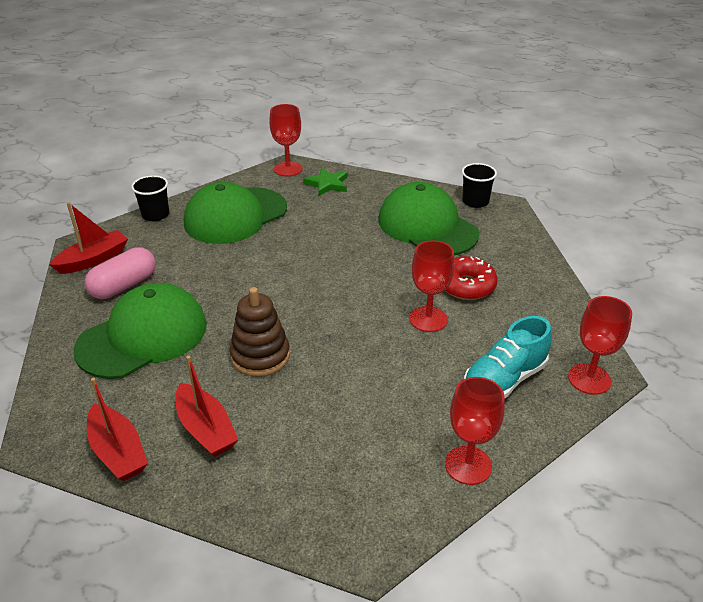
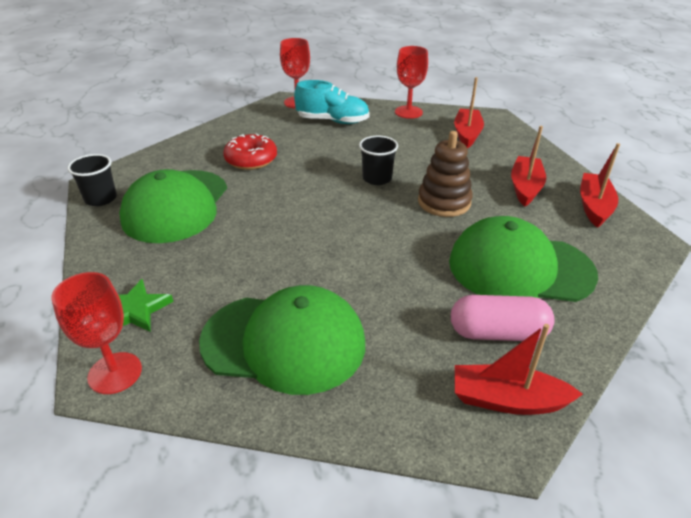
camera: 130 degrees left, 0 degrees up
(155, 215) = (364, 425): black cup -> black cup (377, 178)
(352, 476) = (467, 134): none -> red boat
(428, 319) = (310, 159): red goblet -> none

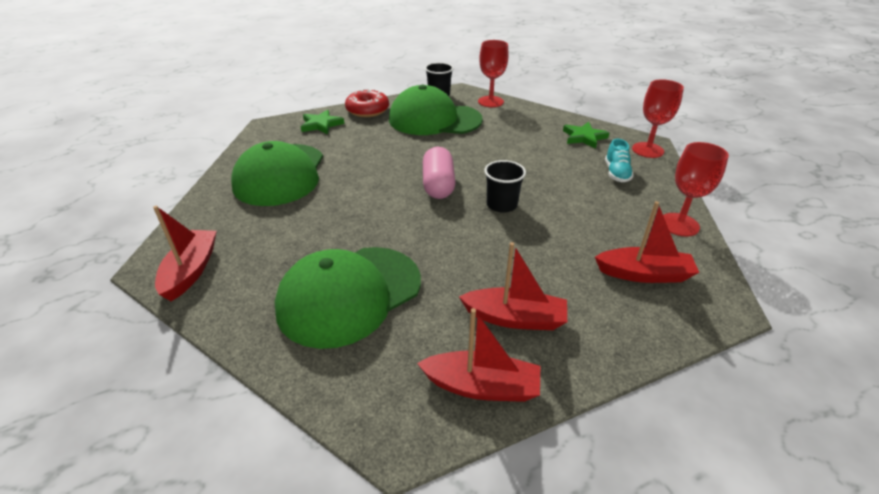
camera: 85 degrees right, 0 degrees up
(115, 373) = (271, 128): red goblet -> red goblet (490, 102)
(251, 160) = (513, 139): red donut -> red donut (367, 110)
(263, 124) = (584, 137): none -> green star
(333, 121) = (616, 173): turquoise shoe -> turquoise shoe, size x0.62
(444, 202) = (465, 248): brown stacking toy -> none
(497, 333) = (262, 271): pink capsule -> pink capsule (438, 185)
(519, 268) = (349, 295): green cap -> green cap turned 135 degrees counterclockwise

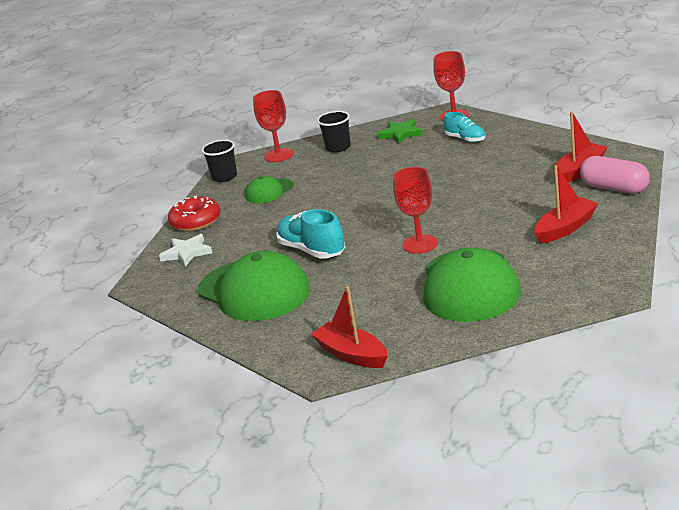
camera: 45 degrees left, 10 degrees down
(321, 125) = (187, 253): green star -> white star
(359, 175) = (312, 250): none -> turquoise shoe
(434, 119) = (269, 191): green cap -> green cap, size x0.49
(438, 185) = (379, 217): pink capsule -> pink capsule (614, 188)
(482, 386) = (607, 256): red boat -> none
(501, 205) = (442, 197): black cup -> black cup (338, 147)
(679, 224) = (550, 140): red goblet -> red goblet (420, 244)

